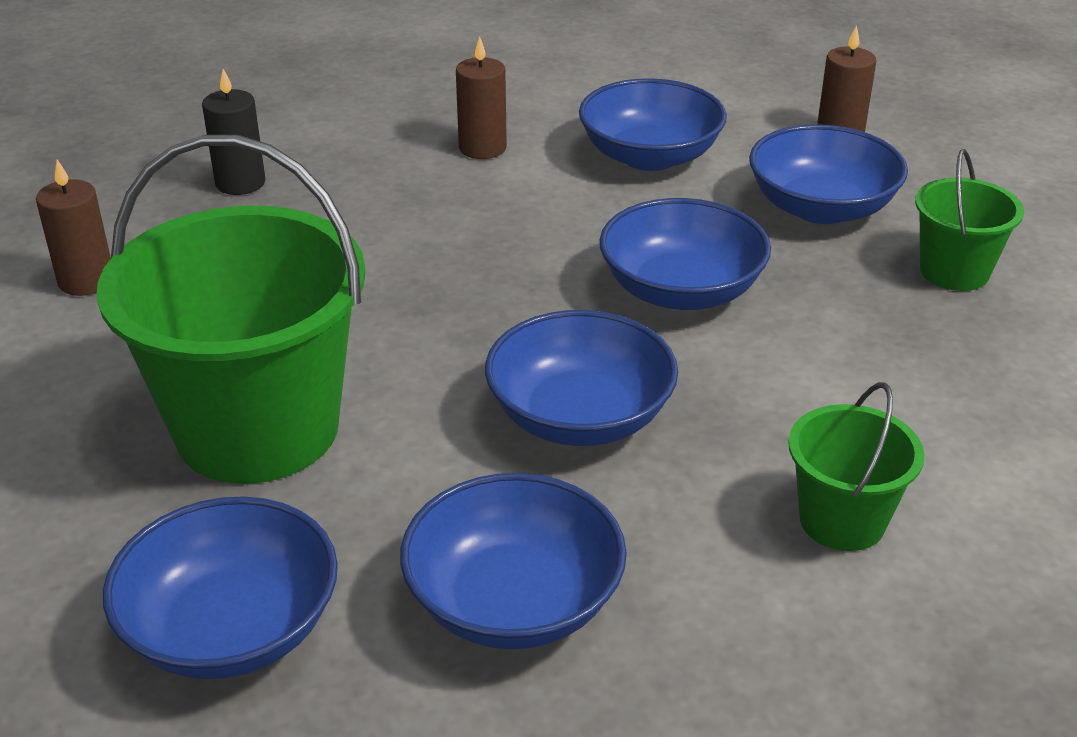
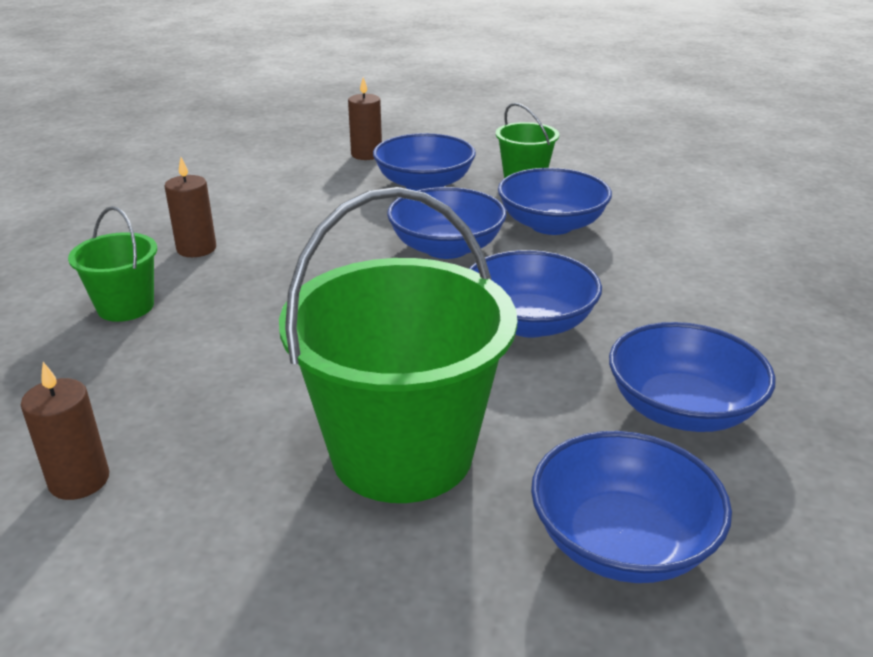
camera: 55 degrees left, 5 degrees down
(240, 183) = (67, 355): black candle -> none
(650, 156) = (299, 205): blue bowl -> blue bowl (551, 225)
(842, 520) = (693, 283): green bucket -> green bucket (126, 307)

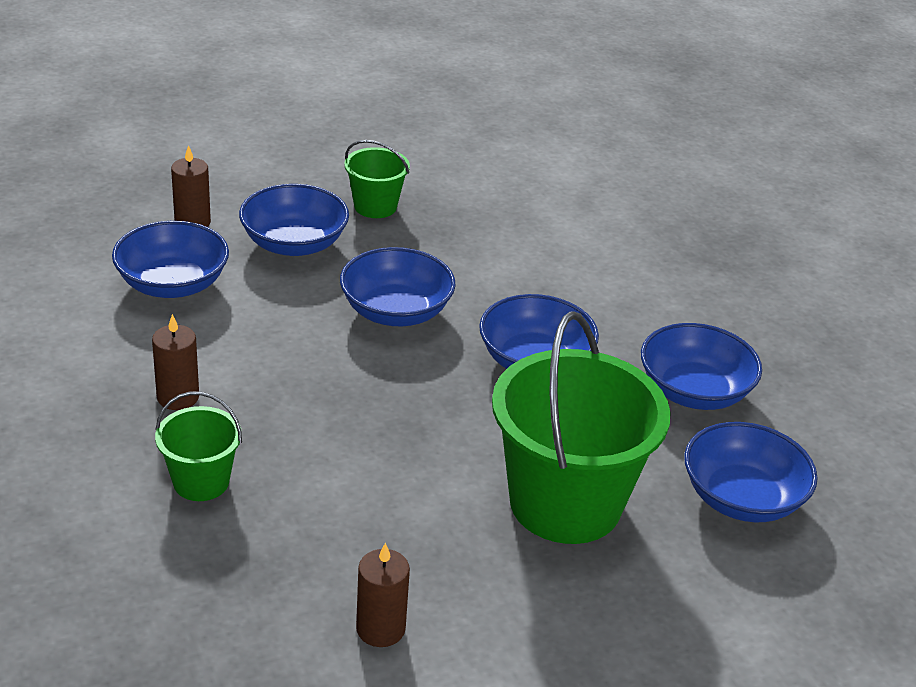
camera: 40 degrees left, 5 degrees up
(551, 225) = (452, 254): blue bowl -> blue bowl (173, 284)

